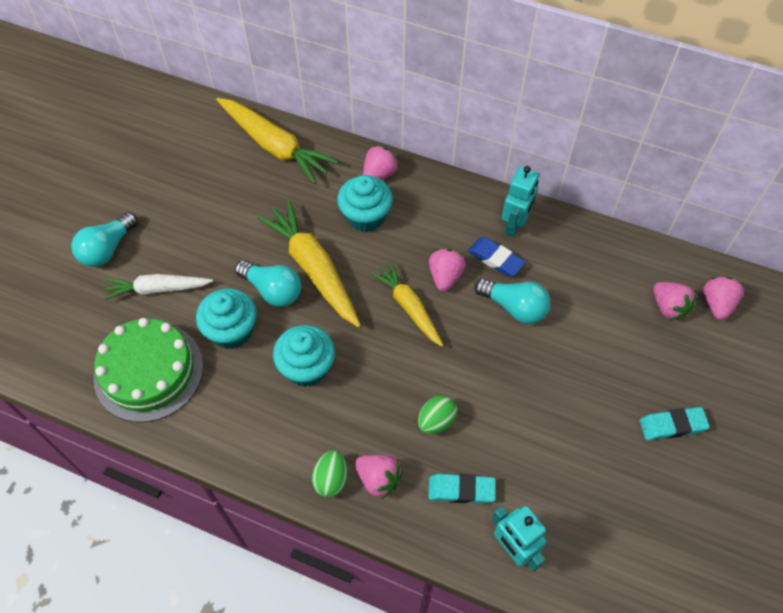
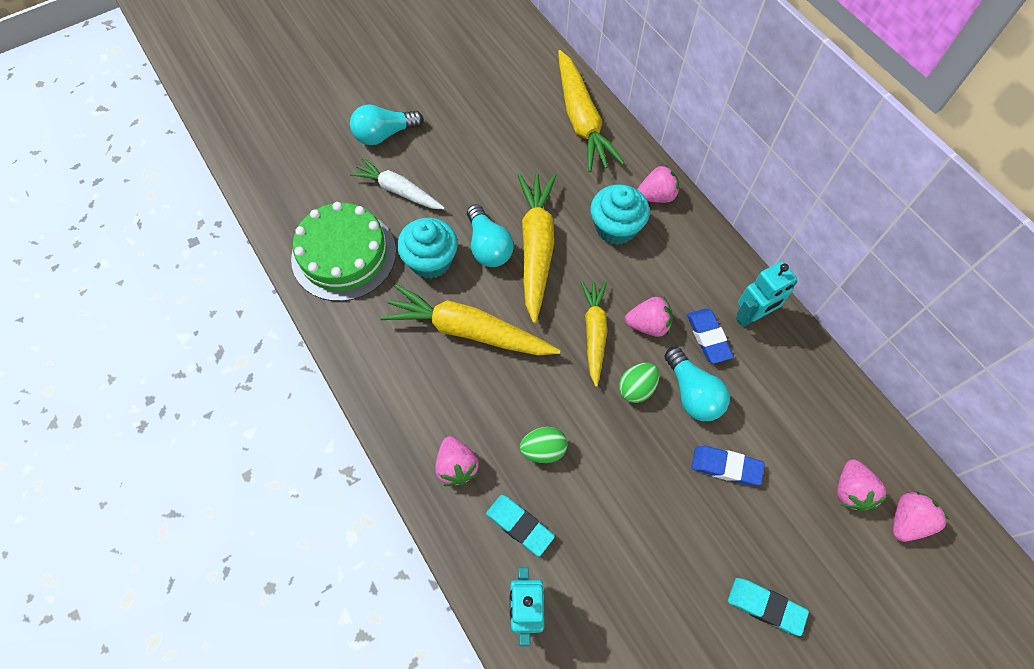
camera: 35 degrees right, 5 degrees up
(307, 367) = (468, 330): turquoise cupcake -> yellow carrot
(331, 479) = (418, 439): green egg -> green egg (636, 388)
(445, 276) = (648, 325): pink strawberry -> pink strawberry turned 45 degrees clockwise
(576, 345) = (726, 466): none -> blue eraser

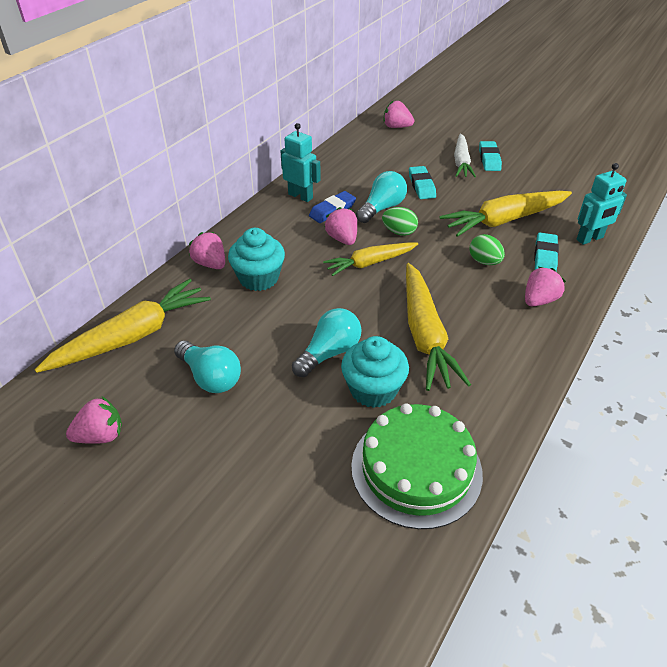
camera: 115 degrees left, 20 degrees down
(384, 134) = (222, 513): turquoise light bulb -> turquoise light bulb (210, 377)
(398, 191) = (302, 456): white carrot -> white carrot (461, 162)
(536, 248) = (310, 320): yellow carrot -> yellow carrot (504, 220)
(726, 466) = (421, 186): blue eraser -> turquoise eraser
(850, 491) = (395, 144): pink strawberry -> pink strawberry (101, 435)

